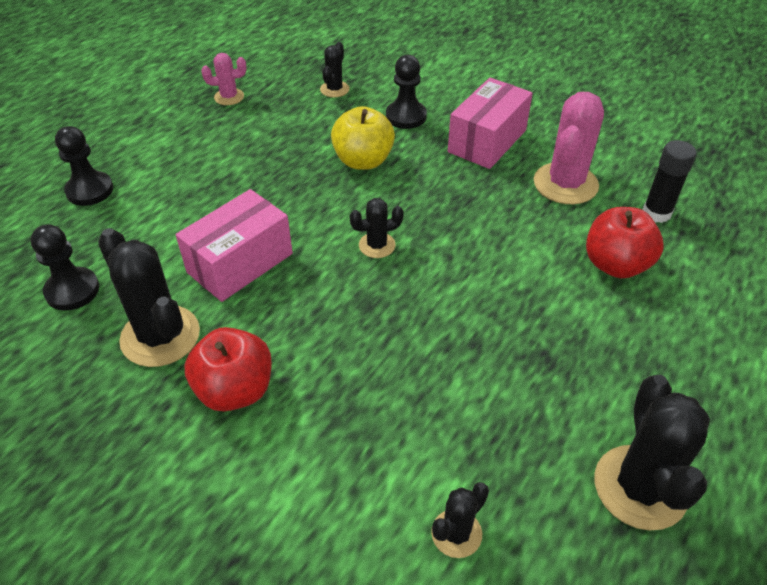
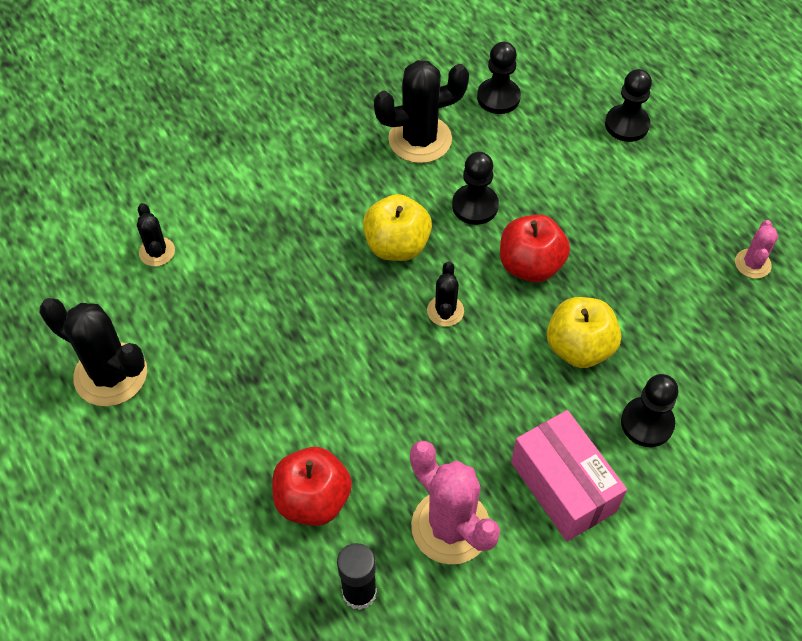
camera: 115 degrees right, 10 degrees up
(235, 390) = (343, 170): red apple -> red apple (530, 265)
(240, 263) = (475, 206): pink box -> black pawn
(320, 304) = (397, 246): none -> yellow apple
(334, 89) = (734, 371): black cactus -> none

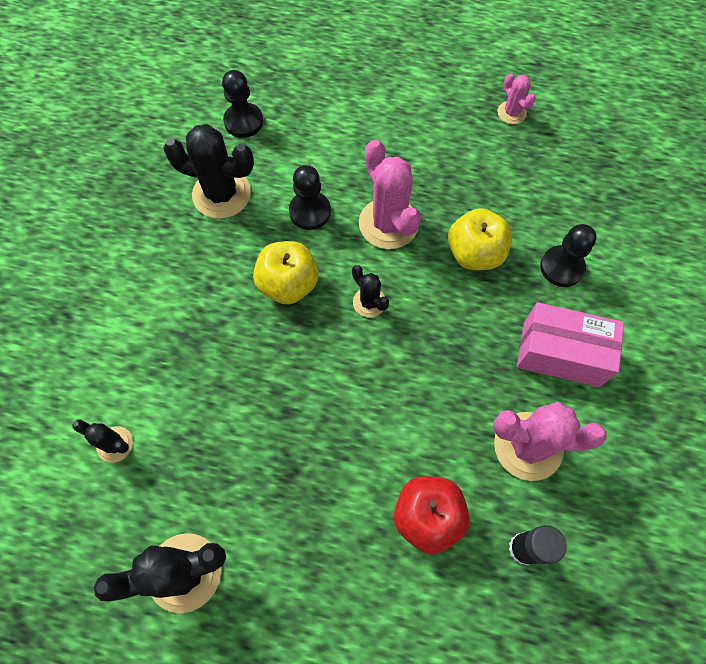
camera: 45 degrees left, 10 degrees up
(420, 139) = (221, 194): black cactus -> black cactus turned 75 degrees clockwise
(530, 265) = (388, 223): red apple -> pink cactus
(626, 125) = (346, 78): black pawn -> none

